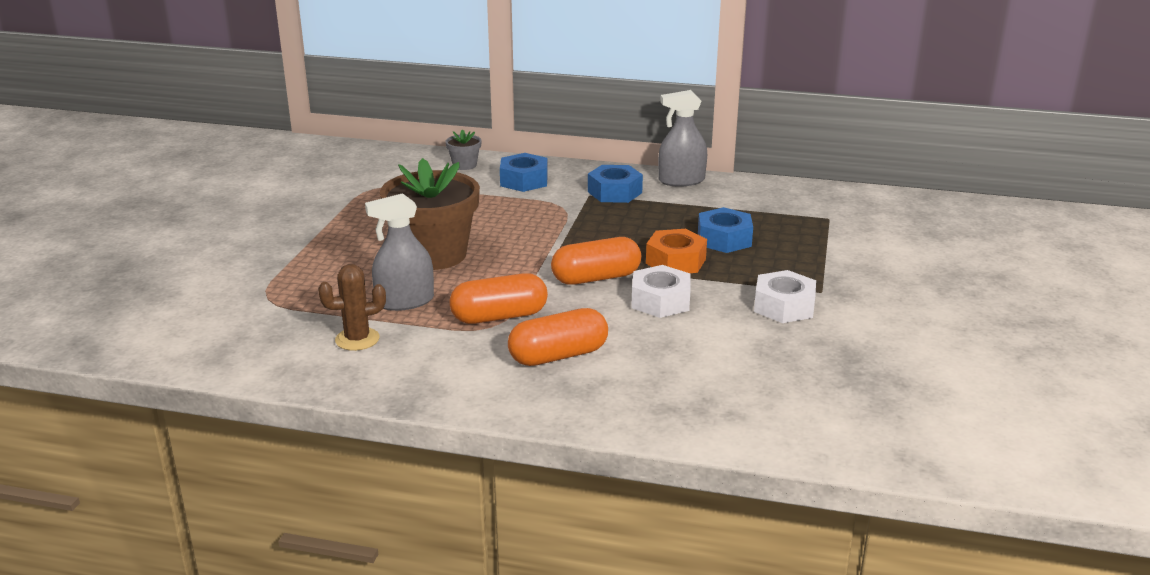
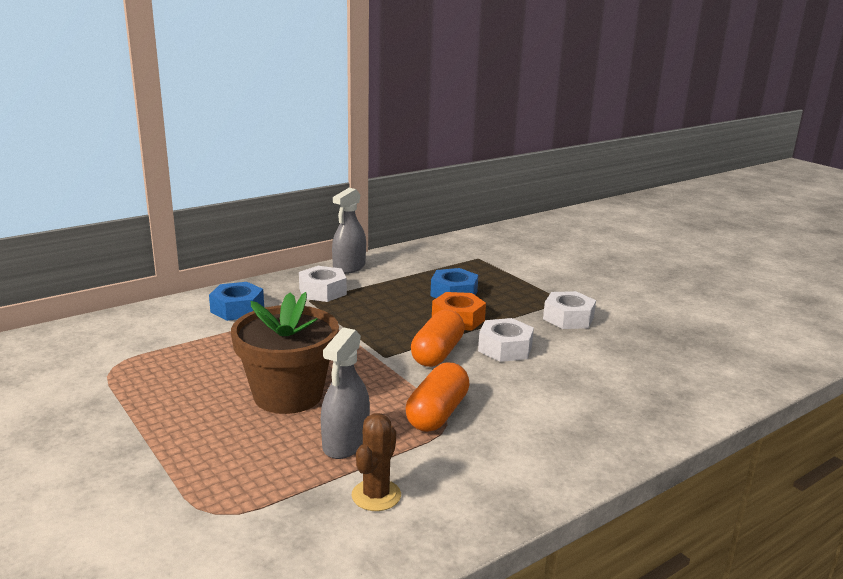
camera: 50 degrees left, 5 degrees down
(464, 165) = (160, 316): grey flower pot -> none
(558, 355) = (531, 417): orange capsule -> none
(614, 192) = (322, 291): blue nut -> white nut

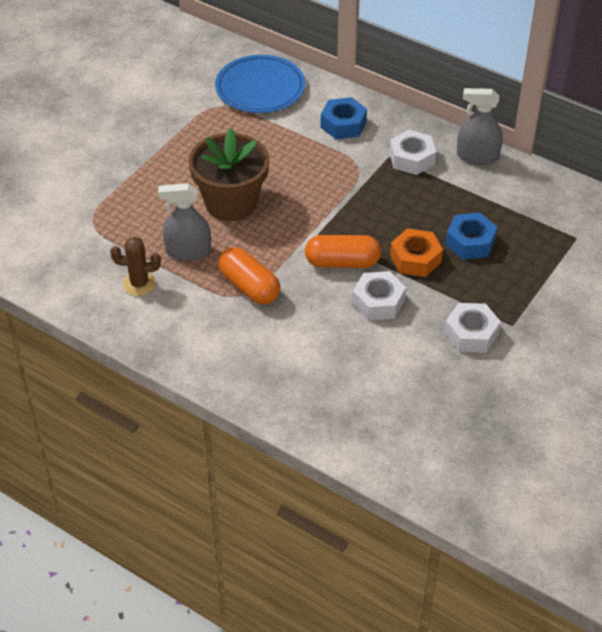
camera: 70 degrees right, 25 degrees up
(120, 337) = (260, 88): none -> blue plate
(437, 413) = (249, 287): orange capsule -> orange capsule turned 45 degrees clockwise

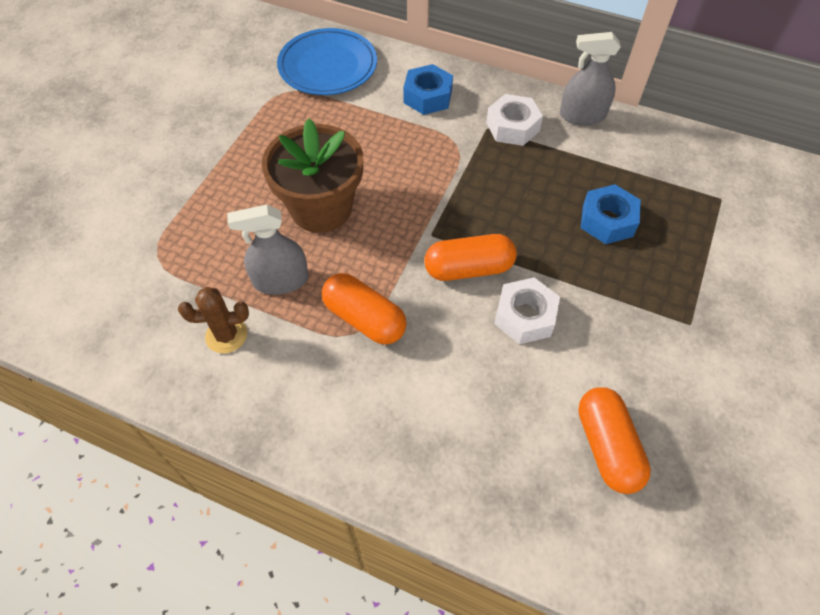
camera: 10 degrees left, 10 degrees up
(415, 259) = (552, 251): orange nut -> none
(415, 395) = (607, 446): none -> orange capsule
(471, 333) = (647, 344): white nut -> none

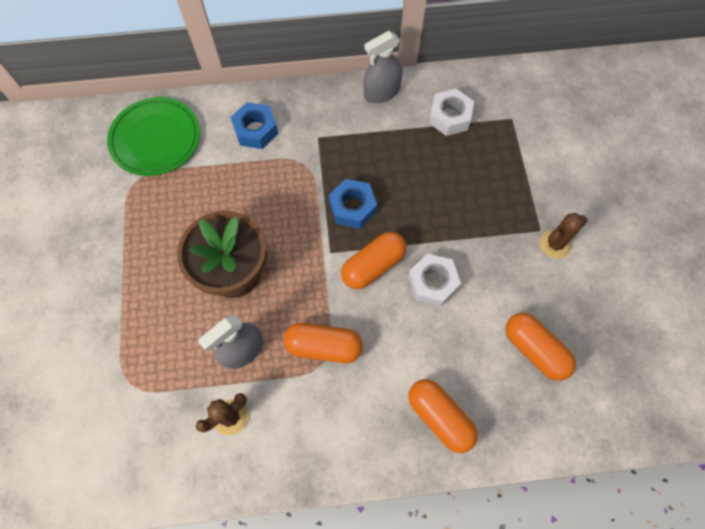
camera: 30 degrees left, 10 degrees up
(328, 66) = (155, 139): blue plate -> green plate
(445, 456) = (439, 417): none -> orange capsule
(512, 127) = (336, 127): white nut -> white nut (449, 117)
(607, 220) = (446, 176): blue nut -> blue nut (352, 207)
(701, 347) = (555, 244): none -> brown cactus

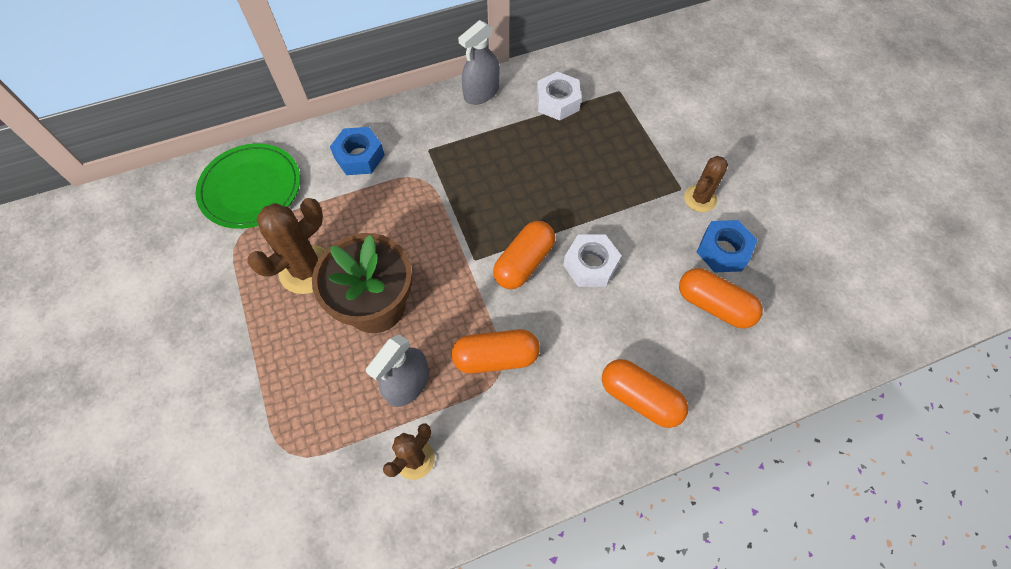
camera: 15 degrees left, 5 degrees down
(184, 225) = (307, 269): none -> brown cactus
(352, 207) = (485, 210): blue nut -> blue nut (723, 251)

